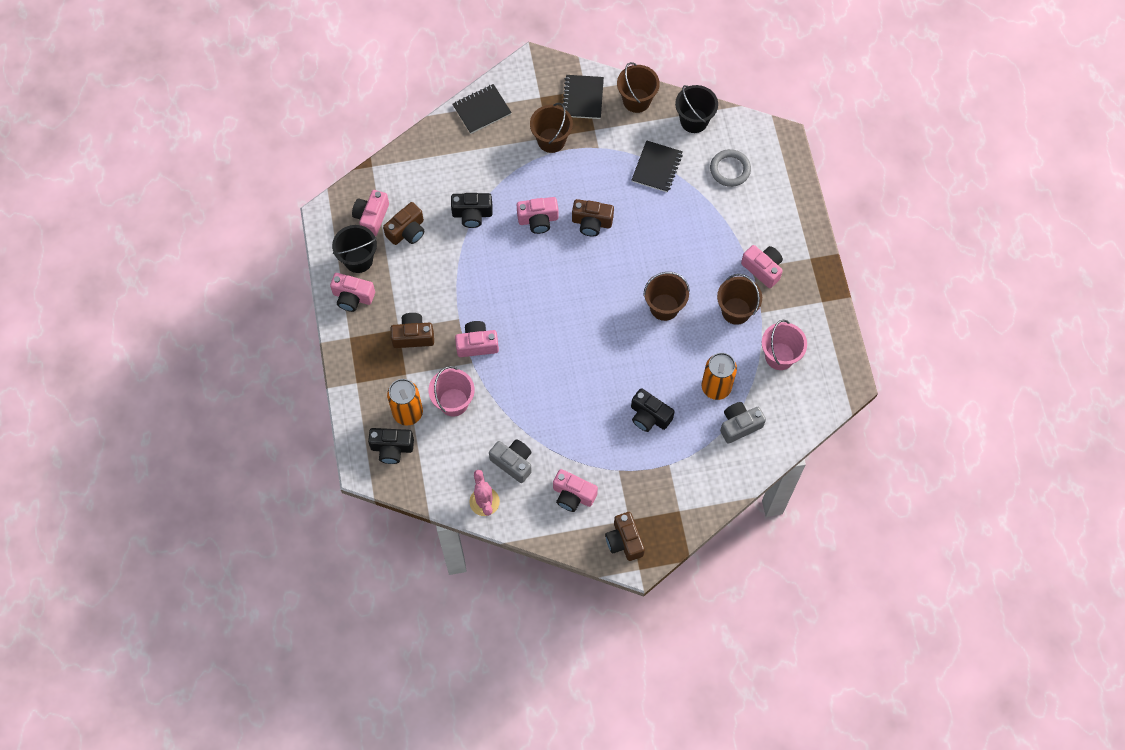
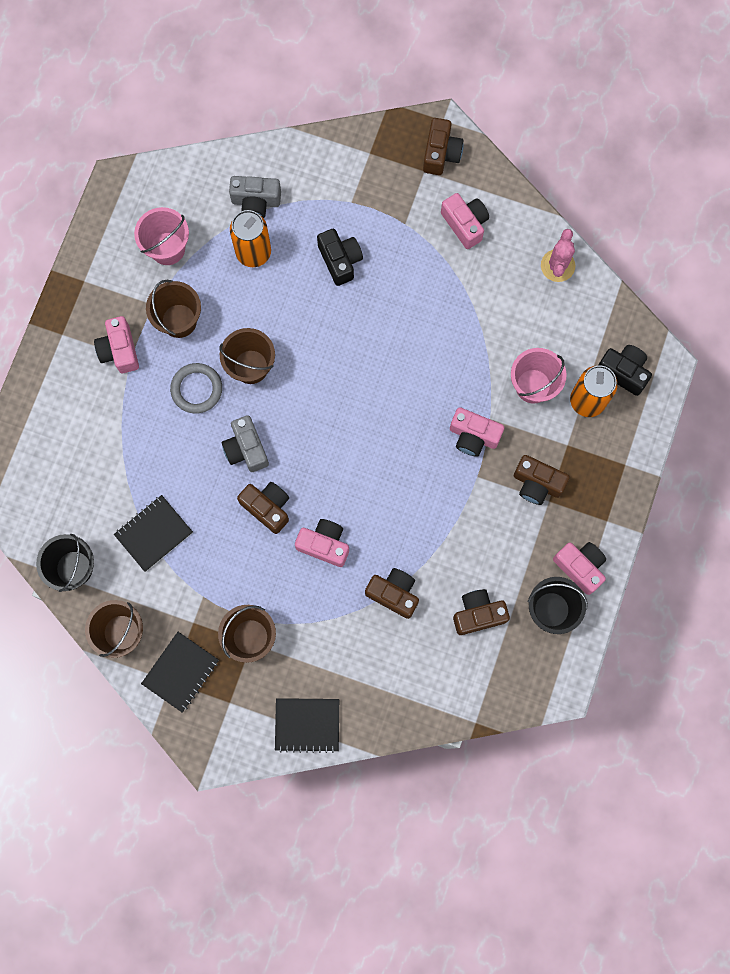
camera: 150 degrees left, 10 degrees up
(371, 217) = (509, 655): pink camera -> none
(472, 214) = (393, 594): black camera -> brown camera
(513, 462) = (506, 289): grey camera -> grey camera (246, 449)
(730, 169) = (75, 485): grey ring -> grey ring (196, 389)

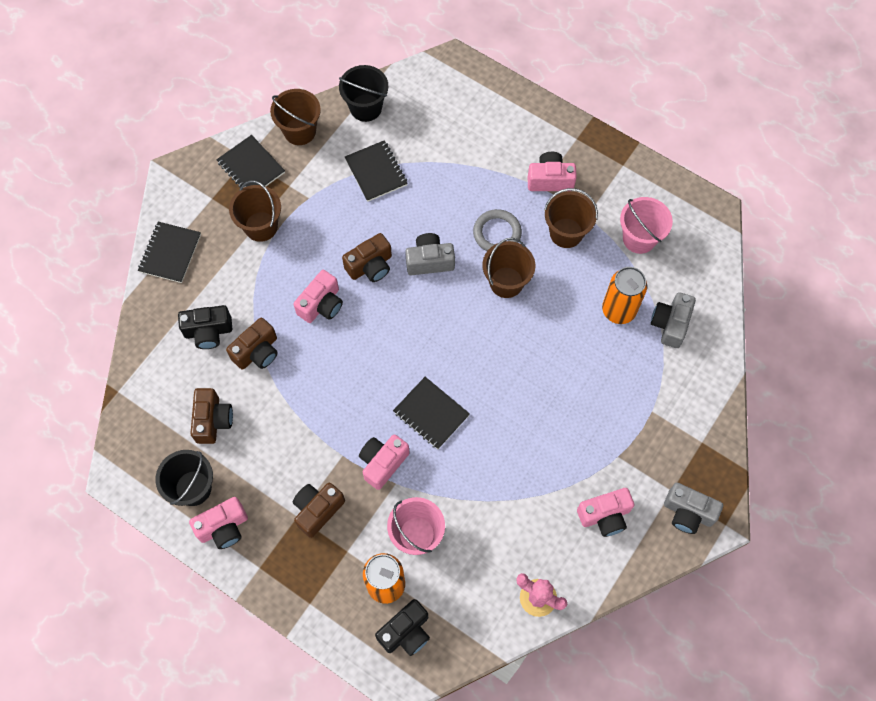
camera: 105 degrees right, 10 degrees down
(340, 260) = (593, 385): black camera -> black camera (208, 332)
(411, 404) = (431, 414): none -> black notebook
(441, 153) = (688, 512): brown camera -> grey camera

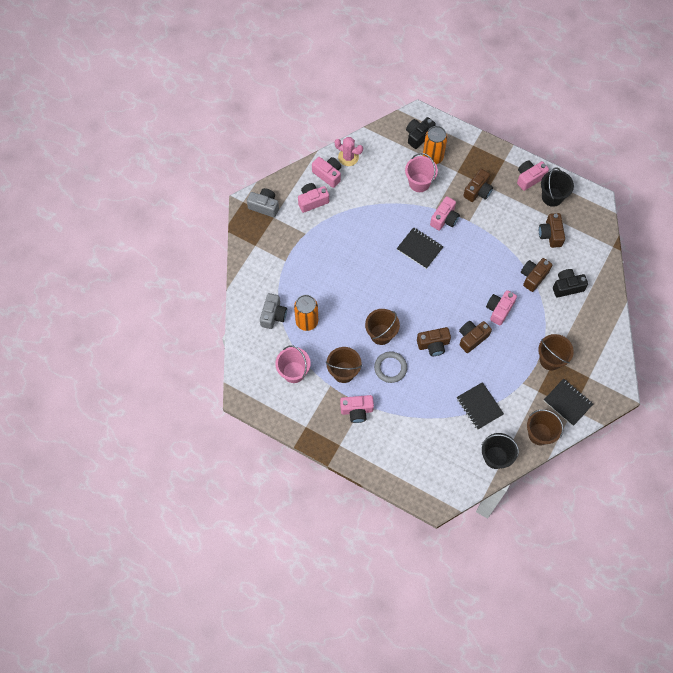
camera: 175 degrees right, 0 degrees up
(170, 253) = (606, 336): black notebook -> none
(429, 261) = (433, 344): grey camera -> brown camera
(576, 565) = (328, 174): none -> pink camera

